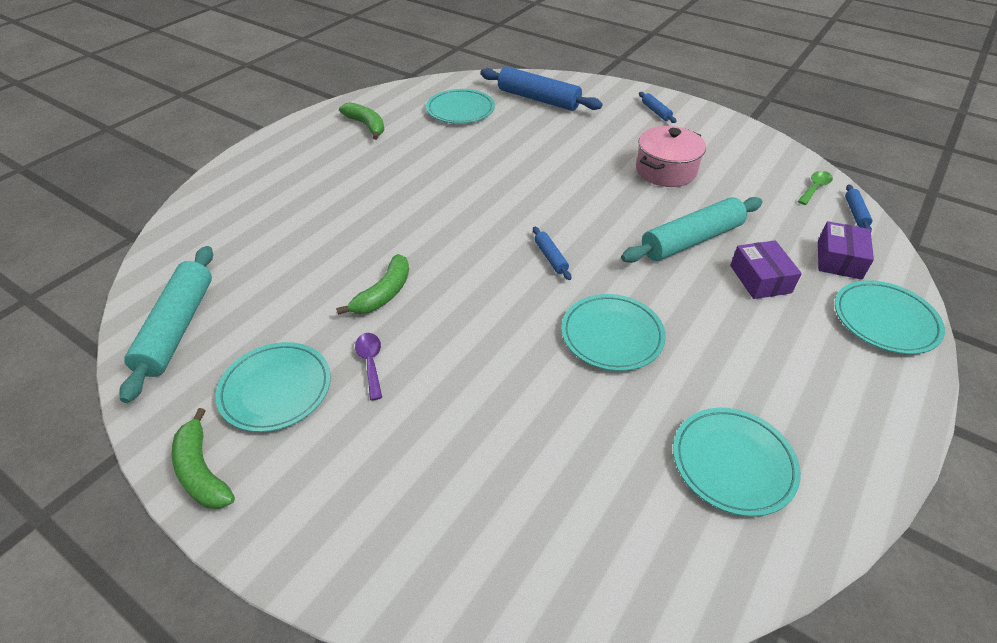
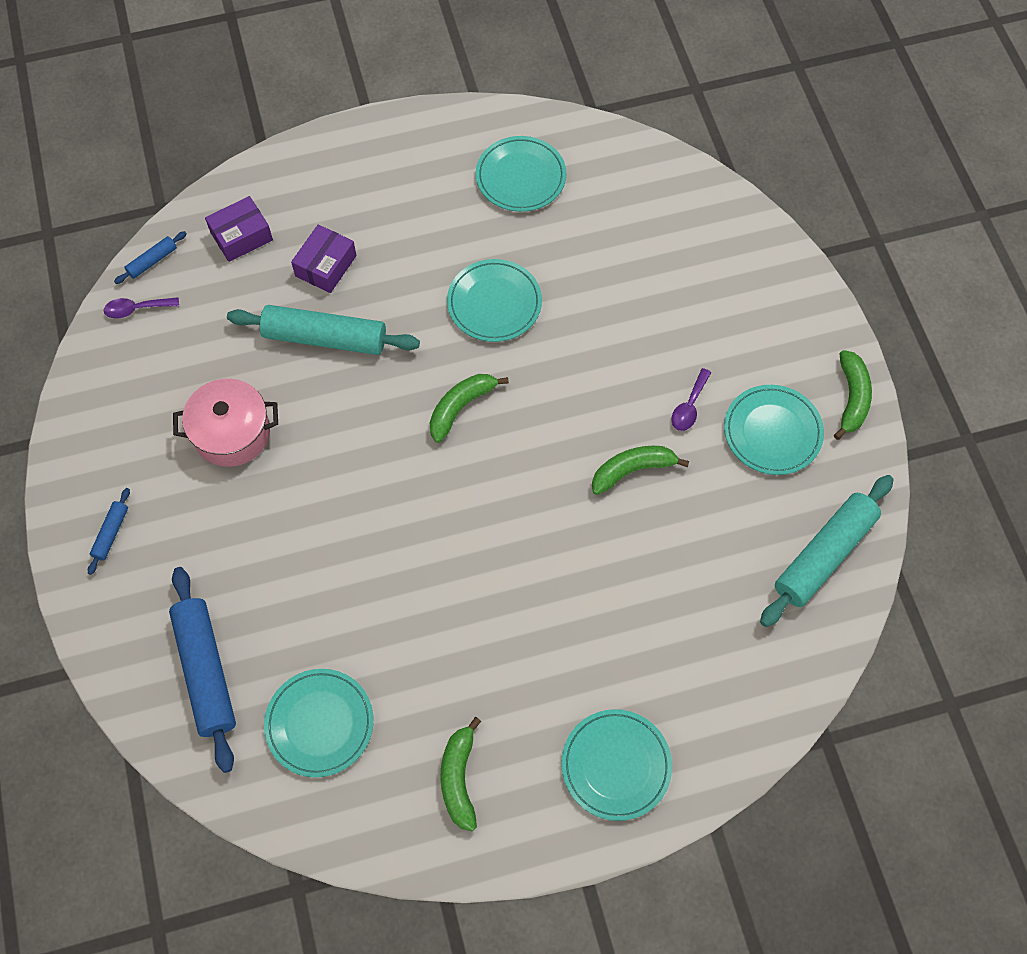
camera: 140 degrees left, 20 degrees up
(551, 257) = (460, 407): blue rolling pin -> green banana
(815, 188) = (136, 309): green spoon -> purple spoon
(885, 320) = (292, 177): turquoise plate -> turquoise plate (616, 765)

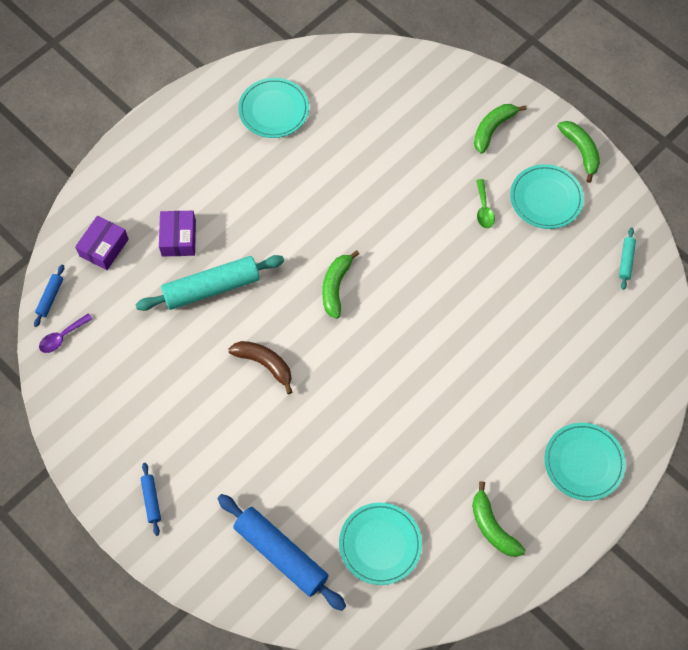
camera: 30 degrees left, 0 degrees up
(232, 433) = (190, 386): pink pot -> none
(327, 451) = (265, 364): none -> brown banana
(494, 303) = (312, 205): turquoise plate -> none
(632, 470) = (474, 269): green banana -> green banana (493, 129)
(689, 406) = (483, 209): purple spoon -> green spoon
(824, 555) = (626, 261): turquoise rolling pin -> turquoise rolling pin, size x0.46

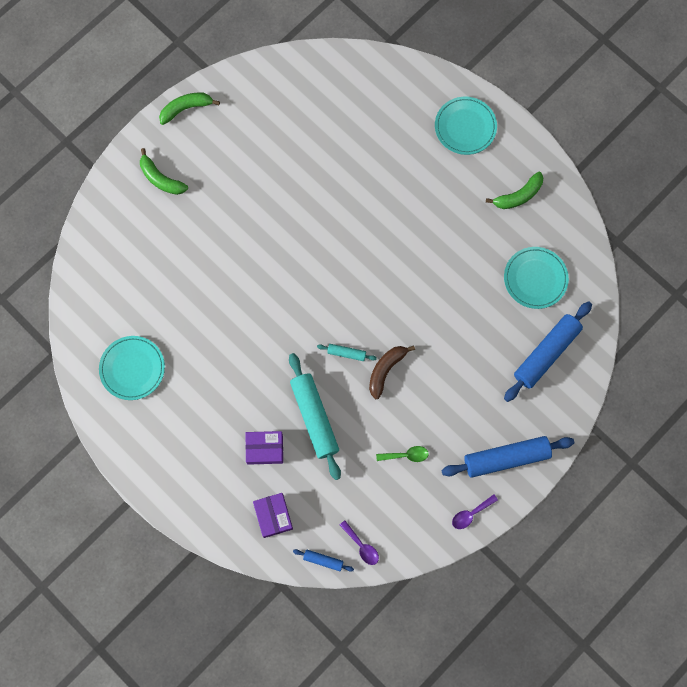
camera: 90 degrees left, 10 degrees up
(87, 457) = (471, 514): none -> purple spoon
(104, 247) = (273, 516): purple box -> purple box turned 45 degrees clockwise
(151, 500) = (506, 458): blue rolling pin -> blue rolling pin, size x2.18
(336, 287) = (314, 312): green banana -> none
(483, 209) = (241, 190): green spoon -> green spoon (406, 455)
(546, 198) = (232, 139): turquoise plate -> none
(626, 261) = (292, 82): turquoise rolling pin -> turquoise rolling pin (346, 353)

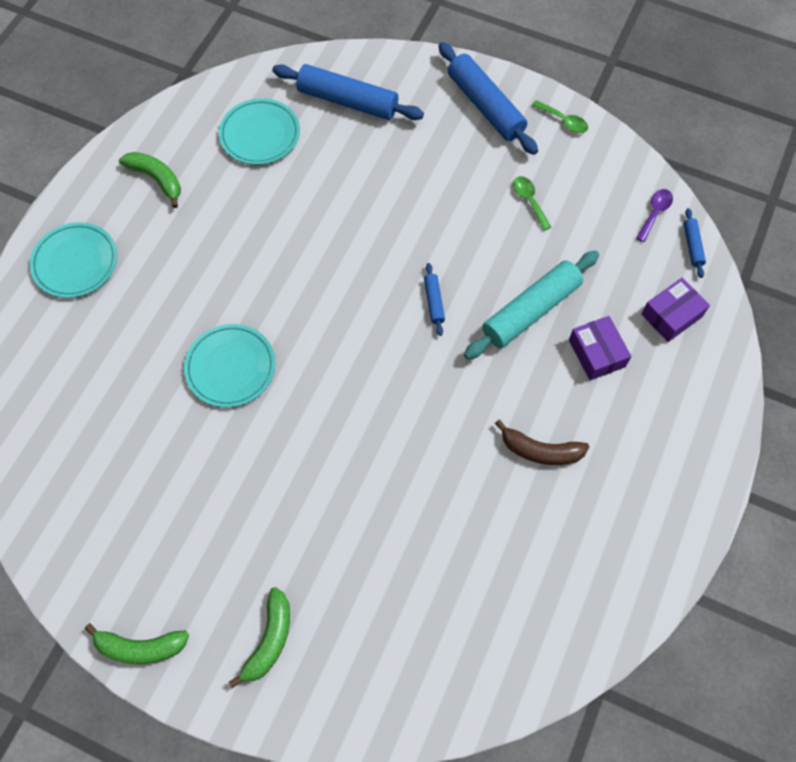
camera: 110 degrees left, 10 degrees down
(132, 368) = (571, 563): turquoise plate -> turquoise plate (230, 367)
(186, 108) = (140, 647): green banana -> green banana turned 45 degrees counterclockwise
(346, 353) = (433, 302): turquoise rolling pin -> blue rolling pin
(385, 370) = (436, 252): brown banana -> brown banana (540, 450)
(471, 514) = (563, 121): purple spoon -> green spoon

